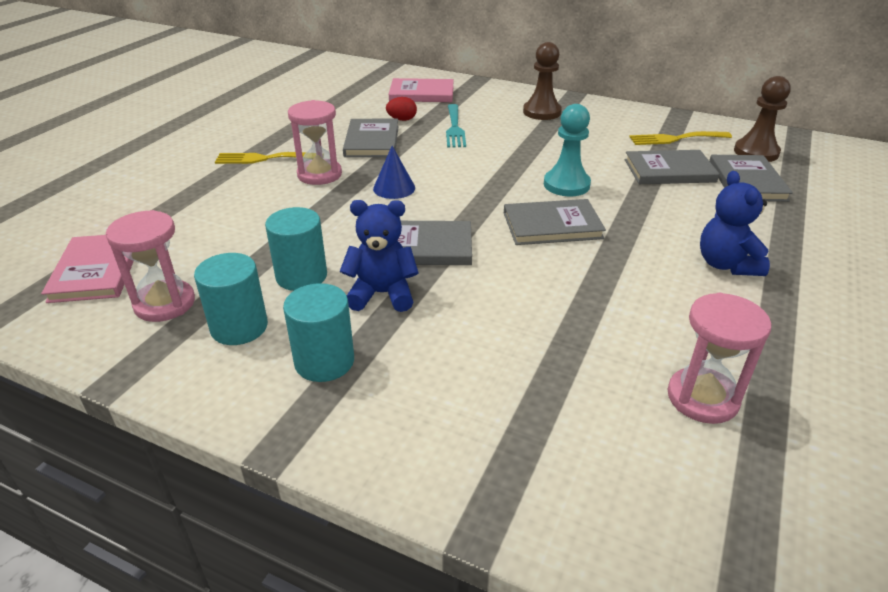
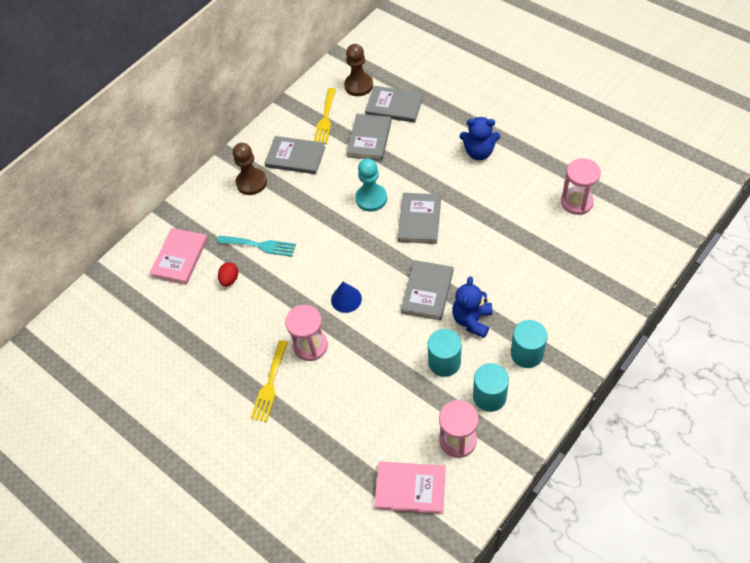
camera: 70 degrees left, 20 degrees up
(372, 141) = (264, 305): grey book -> grey book (295, 157)

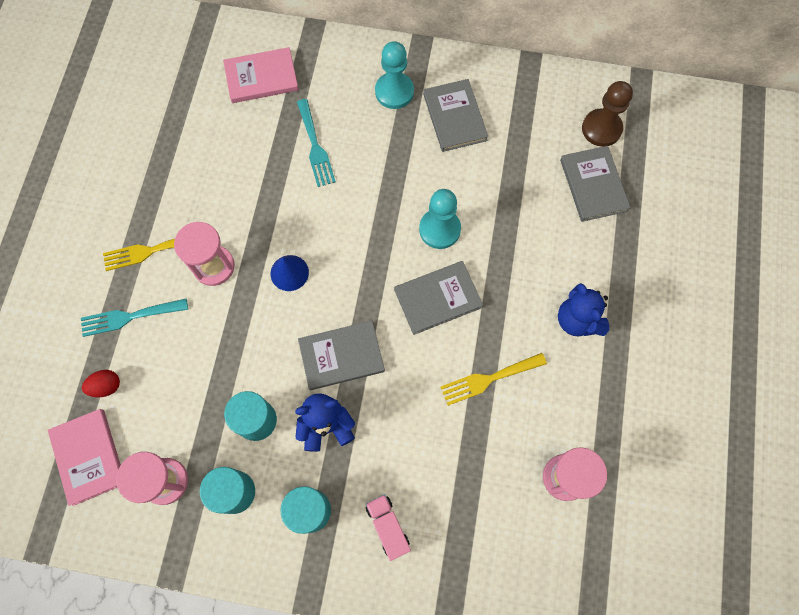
camera: 55 degrees right, 15 degrees up
(230, 279) = (258, 141): red egg -> red egg (106, 386)
(251, 182) = (394, 92): brown pawn -> turquoise pawn
(315, 419) = (129, 317): none -> turquoise fork
(325, 119) = (528, 119): yellow fork -> yellow fork (488, 379)
(369, 139) = (526, 182): grey book -> none
(561, 311) = (388, 527): none -> pink truck

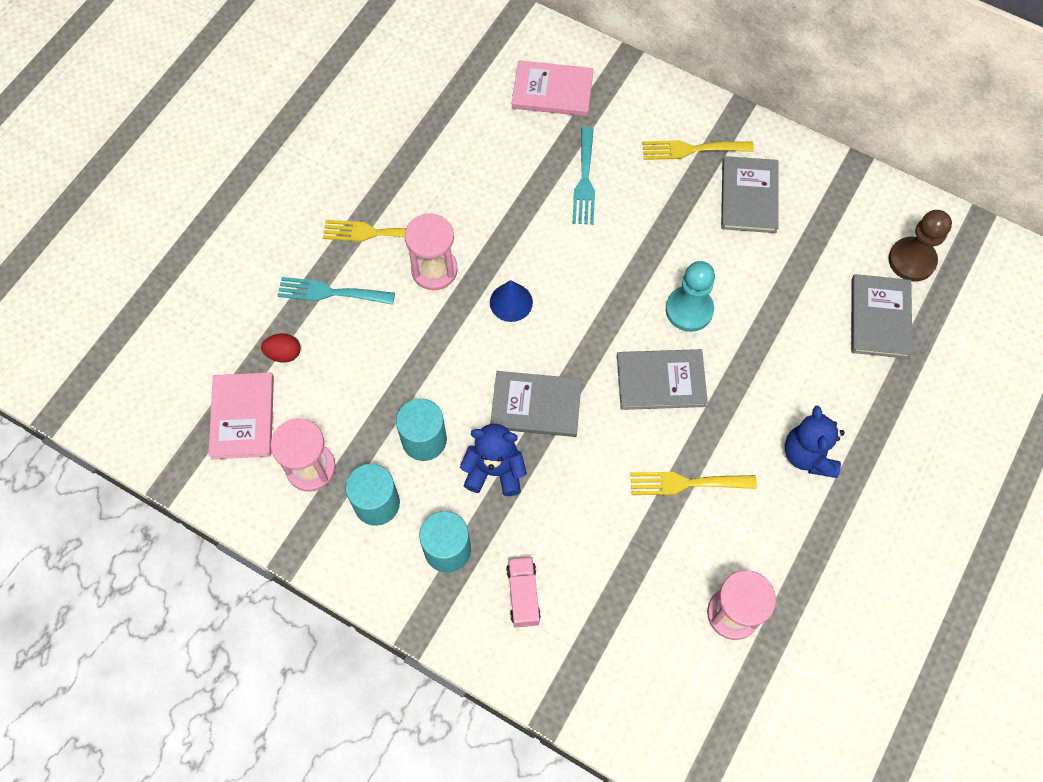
camera: 20 degrees right, 5 degrees down
(394, 92) = (691, 149): turquoise pawn -> yellow fork

